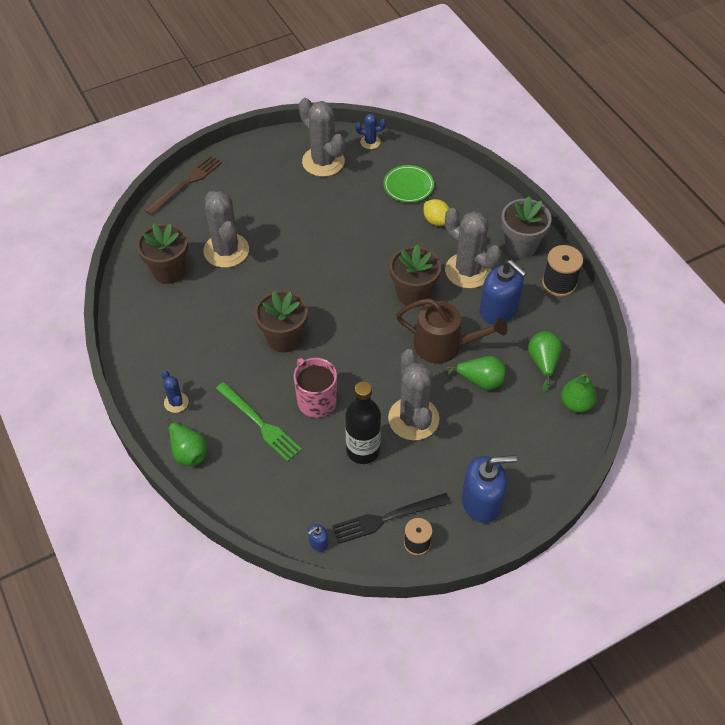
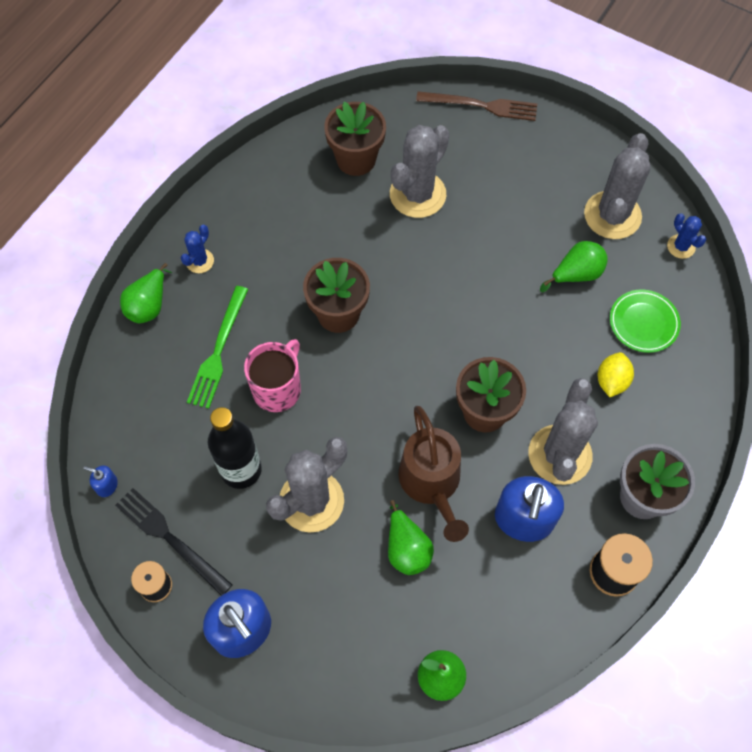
camera: 60 degrees right, 10 degrees up
(543, 362) = (477, 609): green pear -> green pear (576, 274)

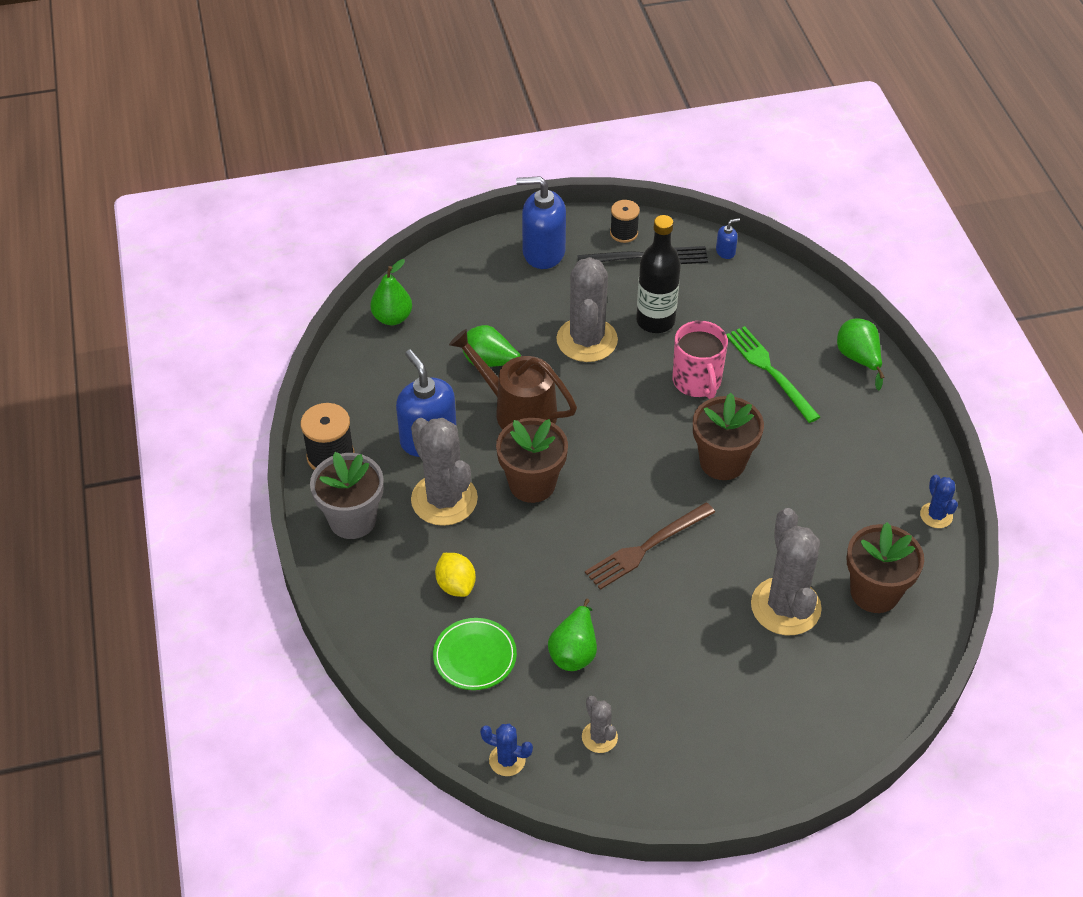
camera: 135 degrees right, 15 degrees down
(199, 261) = (871, 414): blue cactus -> blue cactus (936, 515)
(481, 106) = (840, 746): brown fork -> brown fork (647, 547)
(612, 215) = (599, 737): grey cactus -> grey cactus, size x0.48

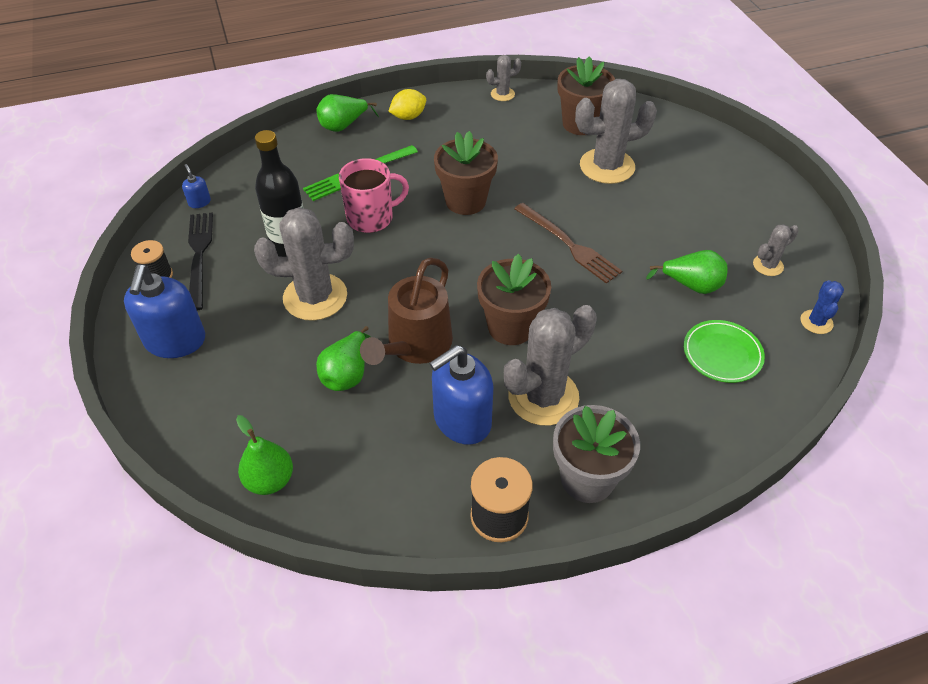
camera: 95 degrees left, 0 degrees up
(456, 585) = (647, 376): yellow lemon -> yellow lemon (408, 117)
(936, 515) = (502, 94): blue cactus -> grey cactus

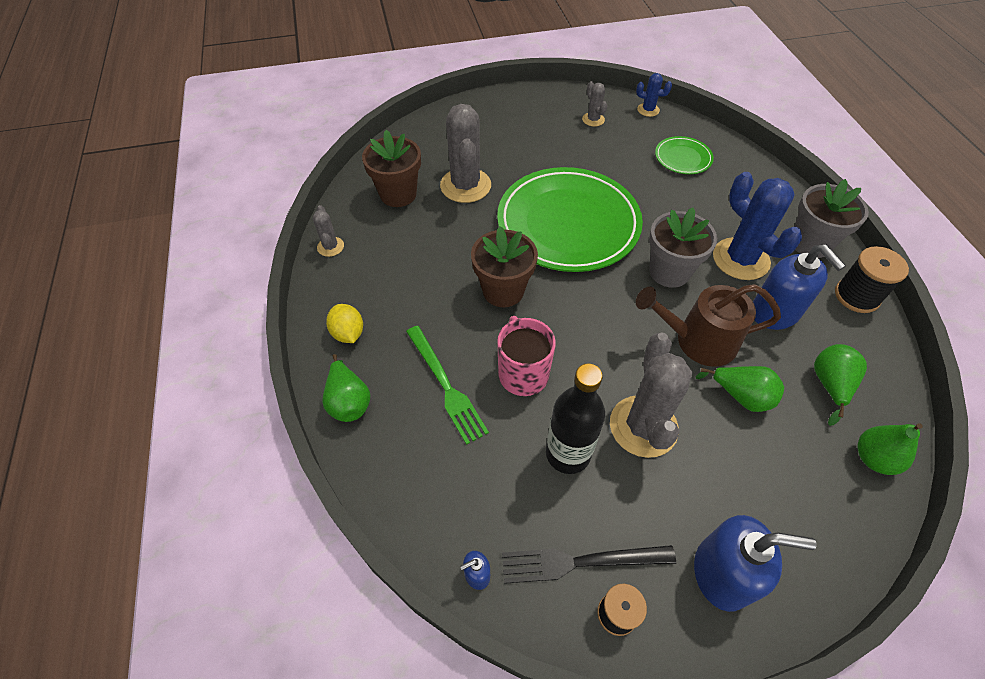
camera: 85 degrees left, 5 degrees up
(415, 345) = (698, 341): brown watering can -> brown watering can turned 150 degrees clockwise
(511, 327) = (669, 272): brown flower pot -> grey flower pot
(543, 397) = (740, 259): grey cactus -> blue cactus
(568, 244) = (568, 223): brown fork -> green plate
(691, 285) = (615, 161): green pear -> green pear (829, 385)

